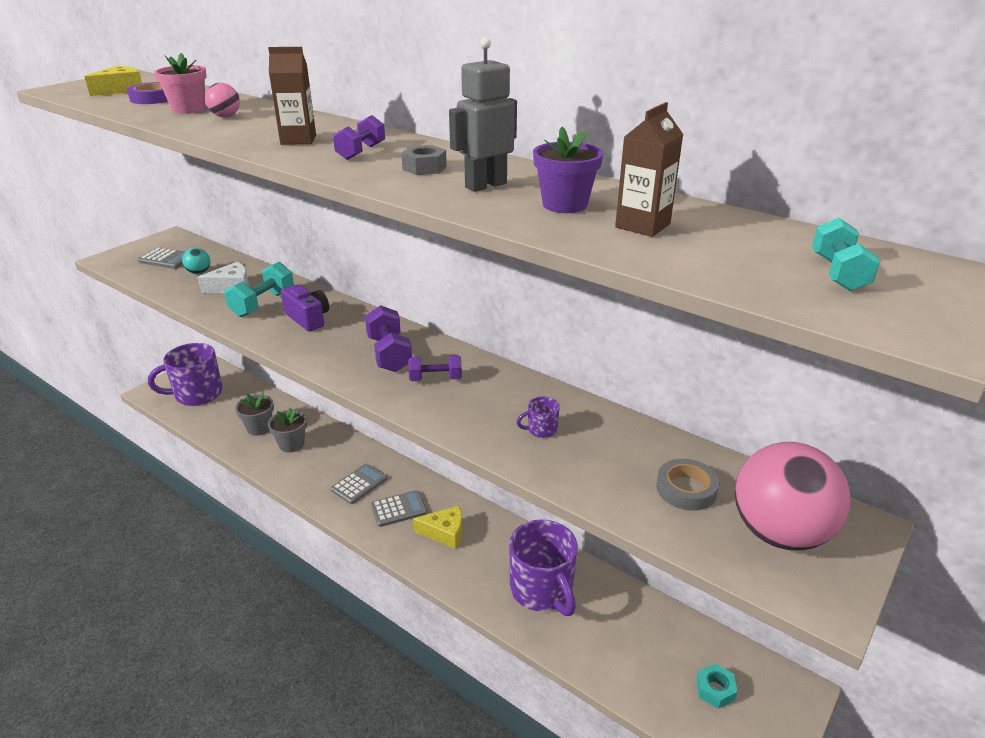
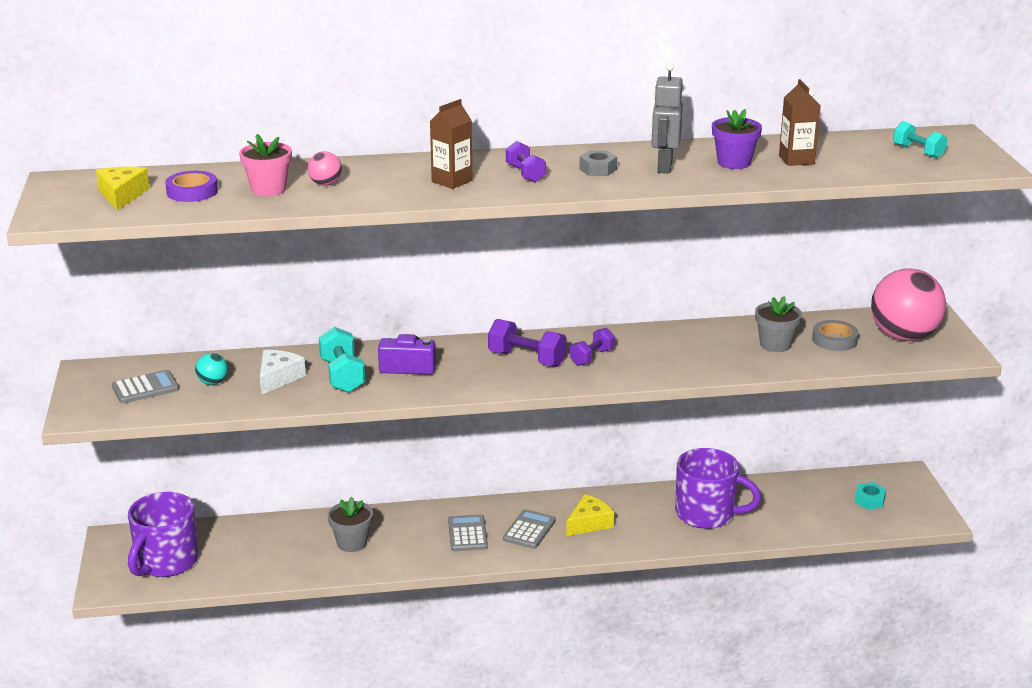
camera: 45 degrees left, 5 degrees down
(259, 428) = (294, 549): grey flower pot -> grey flower pot (775, 344)
(541, 429) = (712, 351): purple mug -> none

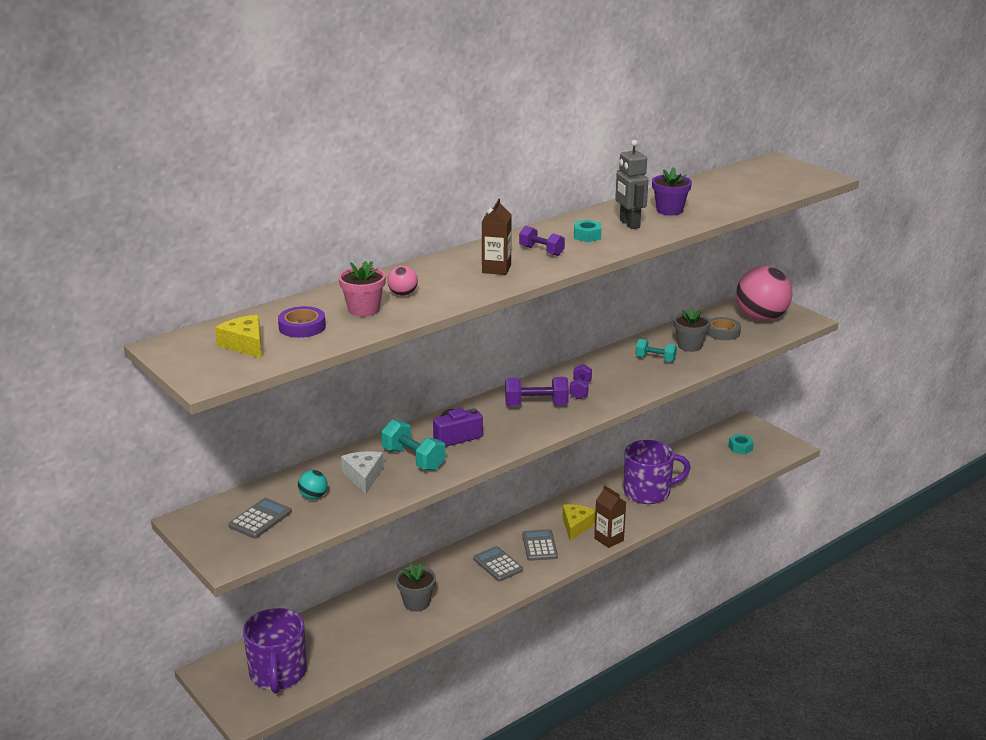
camera: 30 degrees left, 0 degrees up
(598, 169) = (587, 236): grey nut -> turquoise nut
(796, 160) = (706, 199): brown carton -> brown carton (609, 539)
(918, 151) = (770, 177): turquoise dumbbell -> turquoise dumbbell (655, 359)

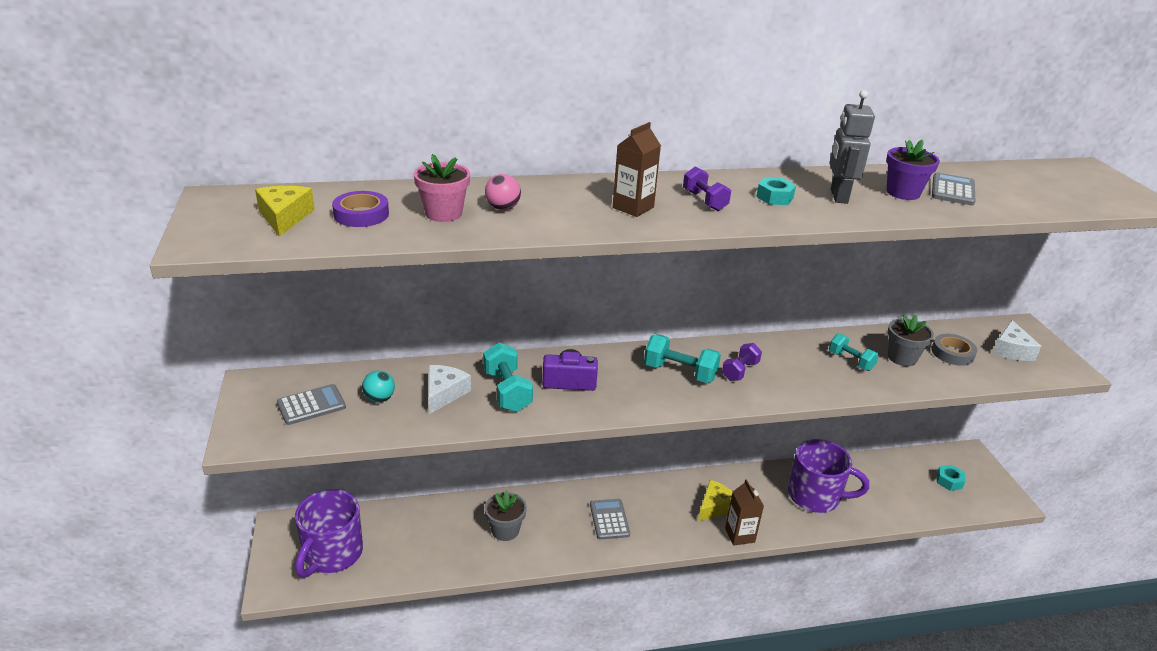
camera: 25 degrees right, 5 degrees up
(536, 405) = (680, 372): purple dumbbell -> turquoise dumbbell
(539, 546) = (664, 515): grey calculator -> grey calculator (953, 190)
(761, 318) = (1011, 350): pink ball -> white cheese

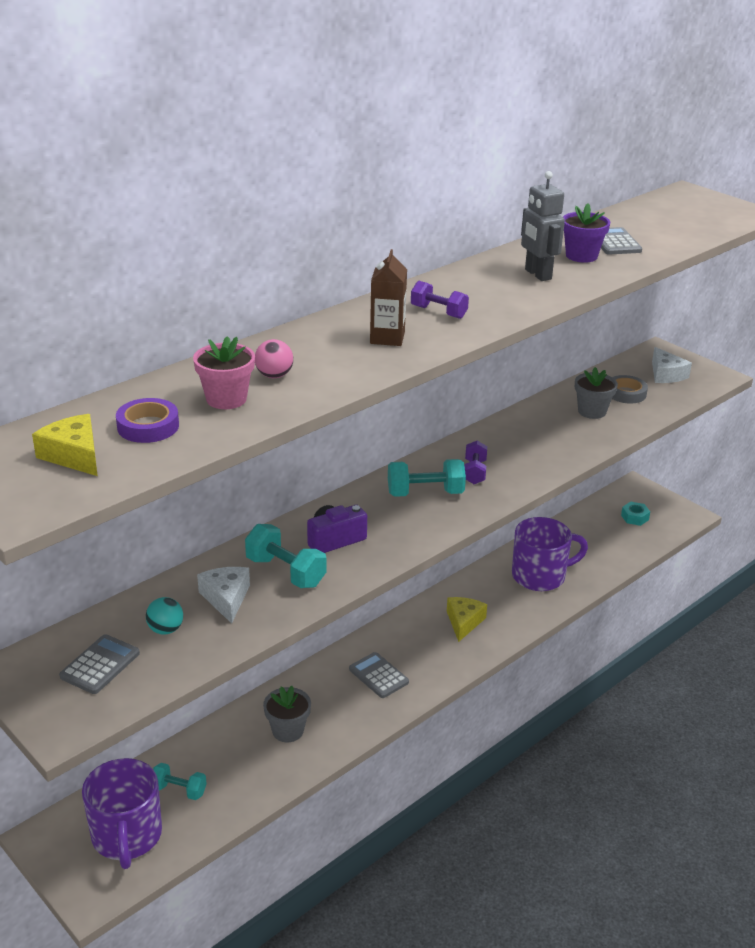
camera: 30 degrees left, 0 degrees up
(739, 535) = (503, 638): brown carton -> none
(774, 197) = (490, 291): turquoise nut -> none
(850, 361) = (555, 429): turquoise dumbbell -> turquoise dumbbell (179, 790)

